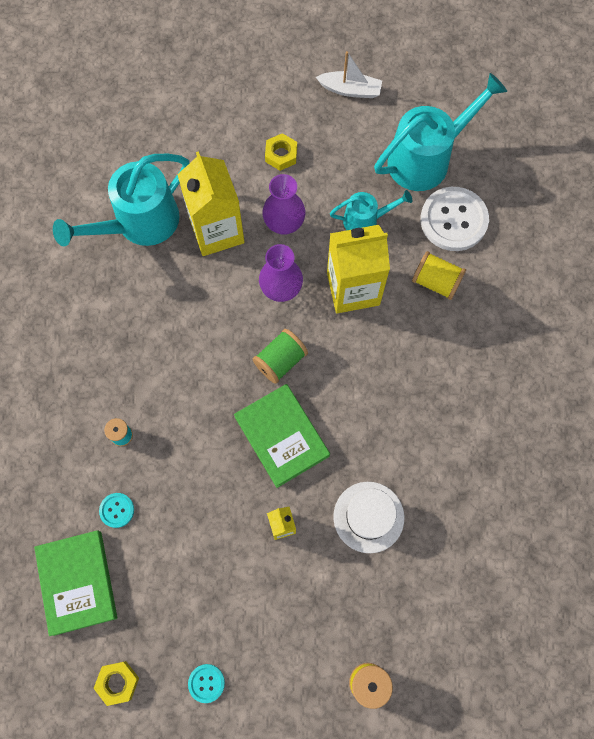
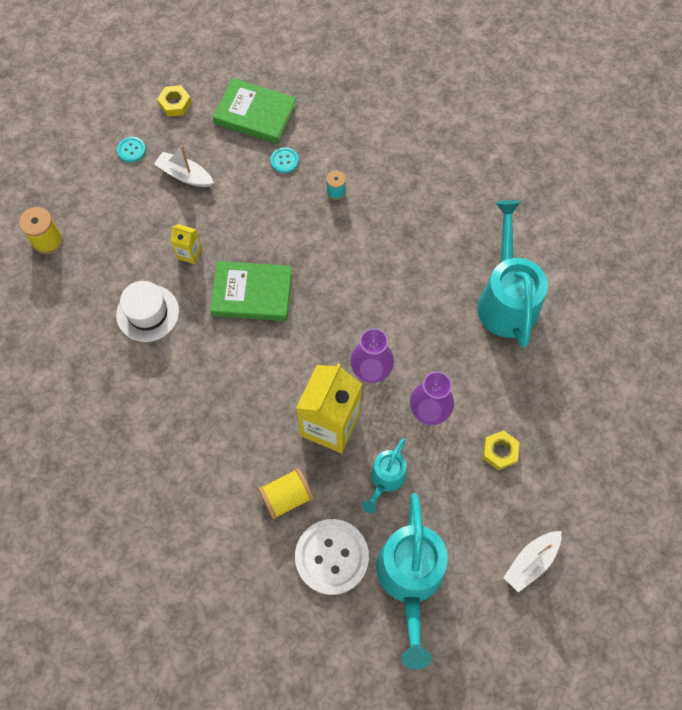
camera: 125 degrees right, 5 degrees down
(199, 600) = (185, 175): none -> white boat
(217, 231) = (459, 353): yellow carton -> none
(280, 361) = (311, 330): green spool -> none

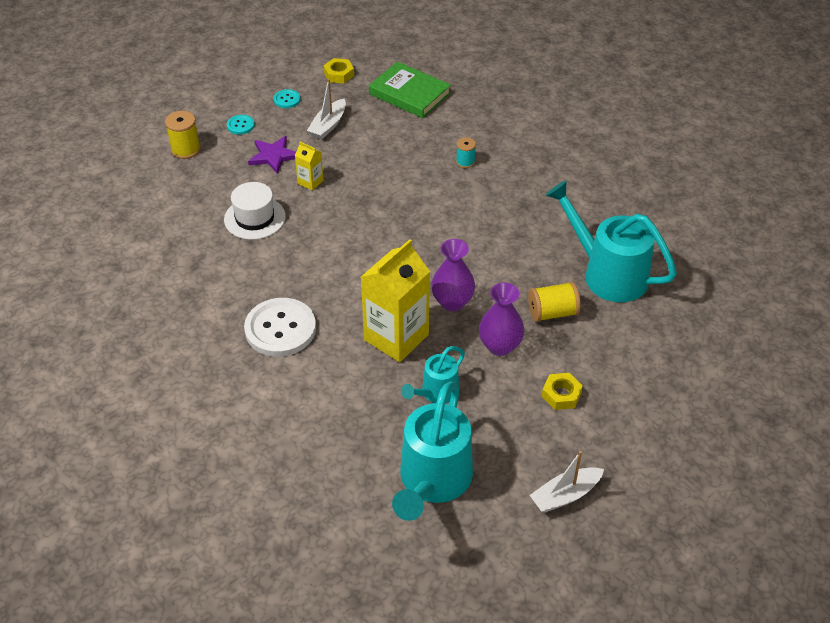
camera: 15 degrees right, 20 degrees down
(141, 228) = (273, 156): none -> purple star
(185, 175) = (328, 125): white boat -> white boat turned 105 degrees counterclockwise
(252, 293) = (358, 222): green book -> none
(284, 161) = (424, 131): turquoise button -> turquoise button (240, 125)
(286, 497) = (332, 386): yellow spool -> yellow spool (552, 313)
(332, 557) = (359, 444): white button -> white button (280, 329)
(506, 299) = (606, 273): turquoise watering can -> turquoise watering can turned 60 degrees counterclockwise

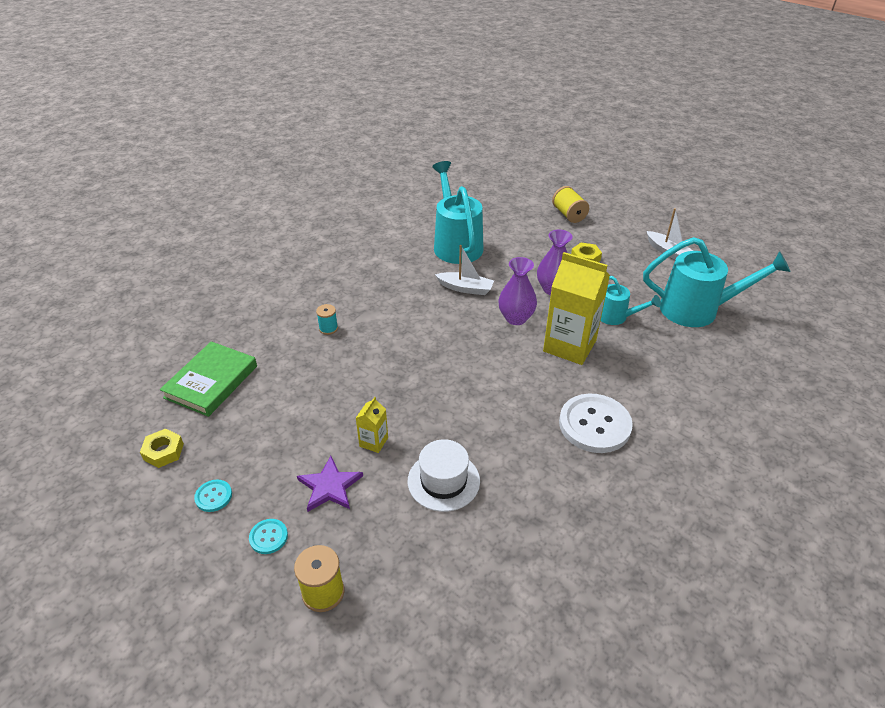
camera: 100 degrees left, 5 degrees down
(328, 125) = (269, 444): white boat -> white boat (465, 288)
(552, 313) = (507, 266): yellow spool -> yellow spool (569, 214)
(606, 273) = (456, 244): turquoise watering can -> turquoise watering can turned 135 degrees clockwise

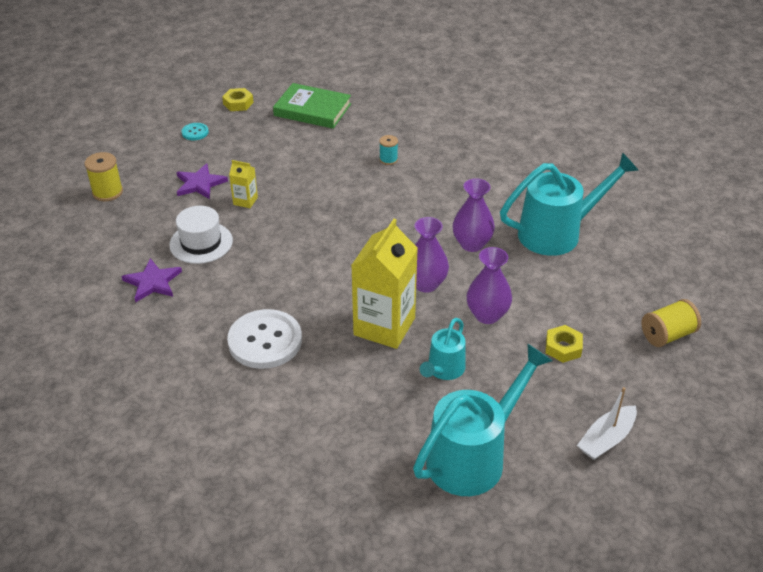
camera: 85 degrees right, 0 degrees up
(268, 537) = (156, 162): turquoise button -> none
(465, 288) = (472, 244): white boat -> purple vase
(509, 524) = (152, 282): none -> purple star
(698, 310) = (474, 455): turquoise watering can -> turquoise watering can turned 135 degrees counterclockwise

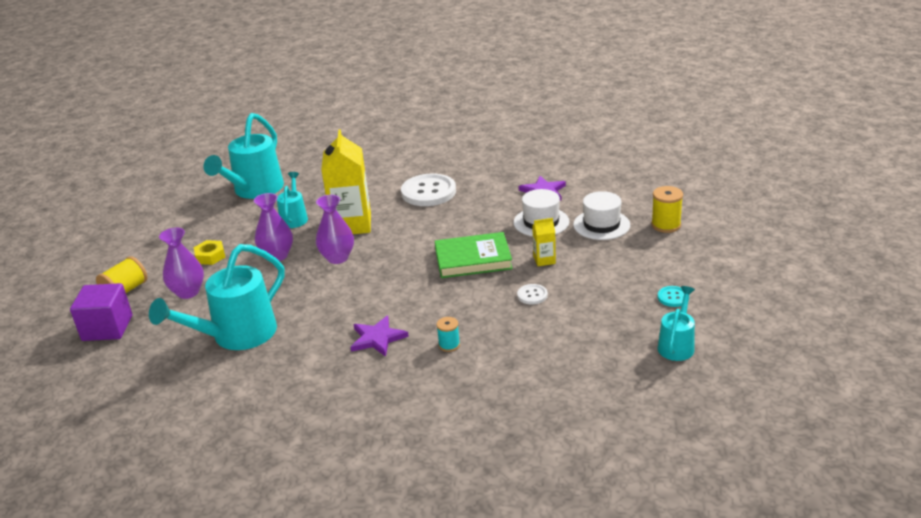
camera: 155 degrees right, 10 degrees down
(155, 216) = (601, 225): none -> white hat
(200, 183) = (601, 258): purple star -> purple star (377, 338)
(238, 103) = (677, 345): yellow nut -> turquoise watering can
(290, 174) = (532, 295): none -> white button
(312, 110) = (587, 370): green book -> green book (473, 259)
(472, 244) = (315, 298): purple vase -> purple vase (188, 292)
(606, 439) = (170, 222): white boat -> none
(685, 290) = (107, 328): none -> purple cube

